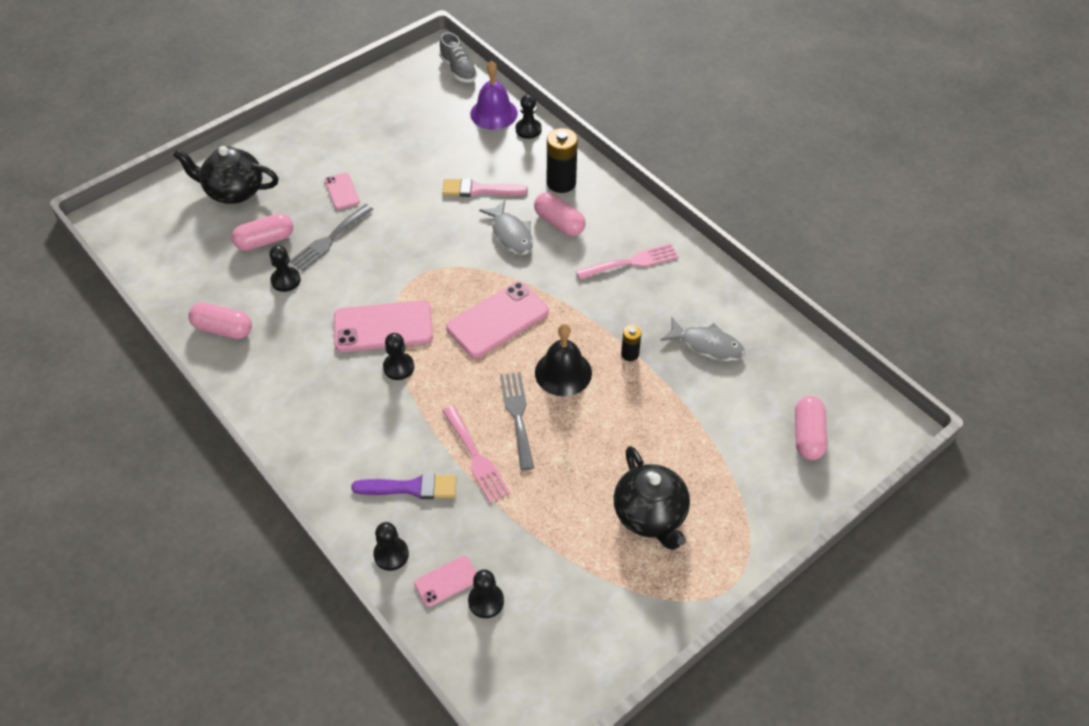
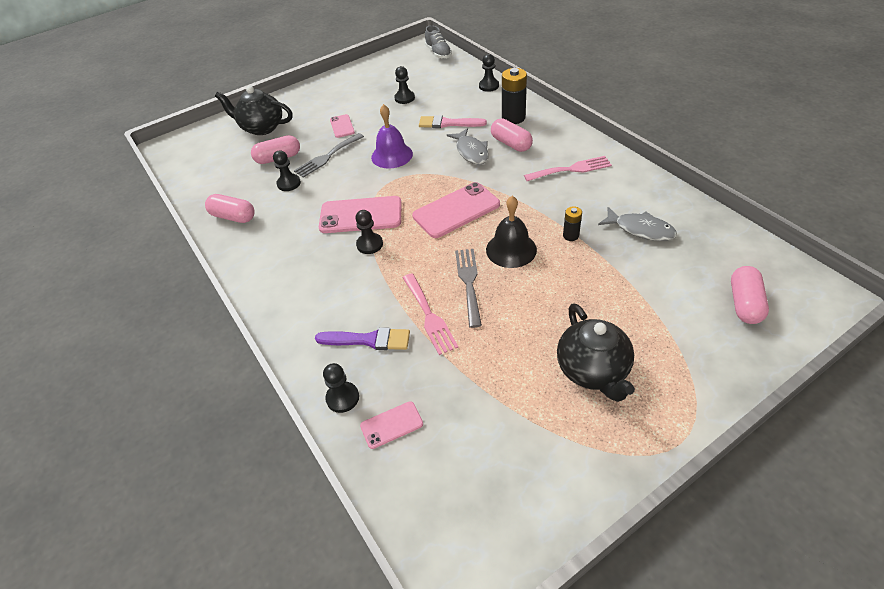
camera: 10 degrees right, 5 degrees down
(486, 601) = (428, 446): black pawn -> black pawn (404, 98)
(493, 113) = (463, 77): purple bell -> purple bell (392, 155)

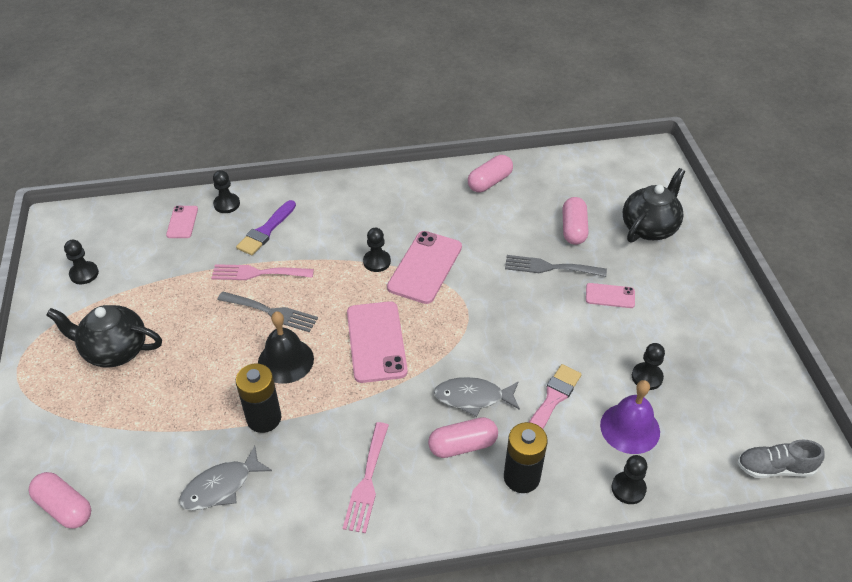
camera: 110 degrees right, 0 degrees up
(289, 183) = (518, 228): black pawn -> black pawn (84, 274)
(327, 157) = (549, 267): grey fork -> grey fork turned 60 degrees counterclockwise
(392, 155) = (515, 322): purple bell -> purple bell (630, 428)
(570, 236) = (264, 418): black battery -> black battery, size x1.85

